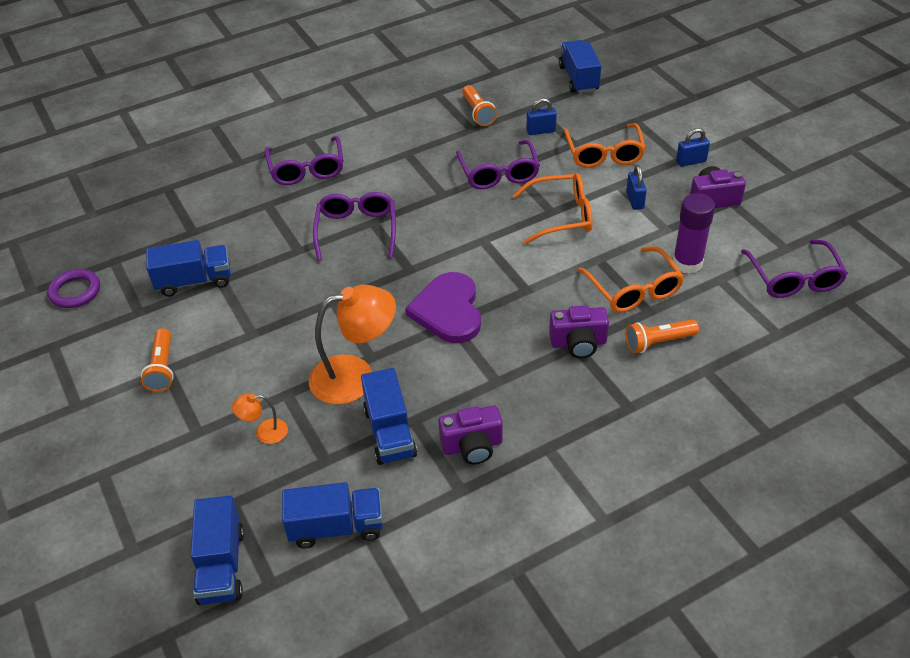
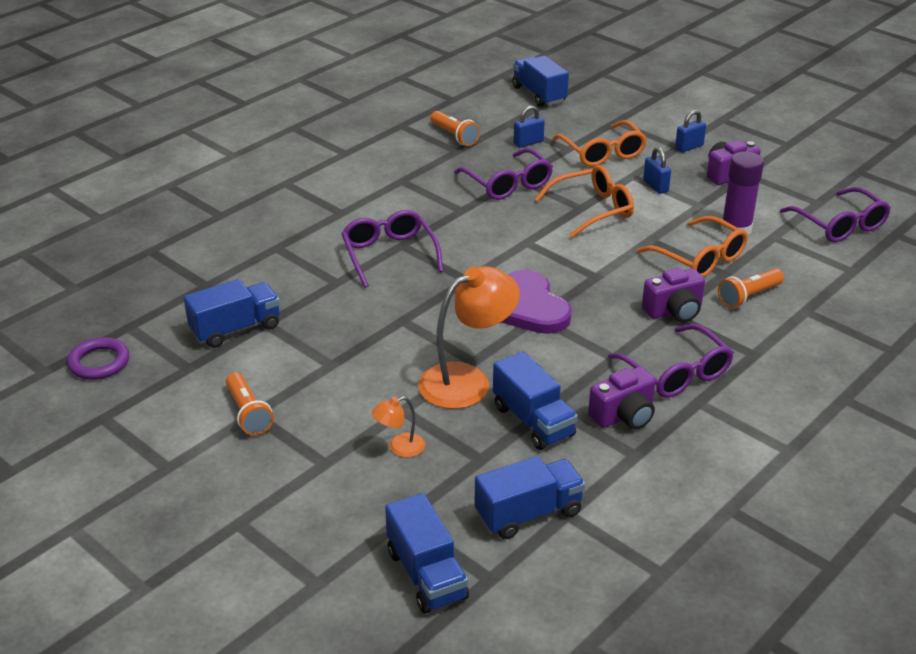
camera: 20 degrees left, 10 degrees down
(307, 169) = (301, 210): purple glasses -> purple glasses (676, 373)

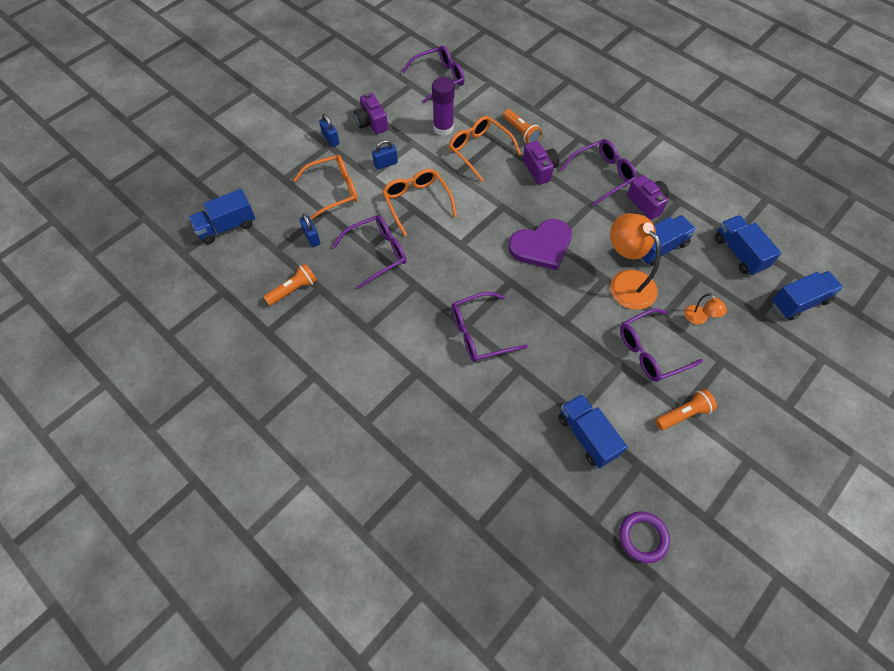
camera: 90 degrees left, 25 degrees up
(349, 393) = (651, 351): none -> purple glasses
(700, 258) = (479, 150): orange glasses -> orange glasses turned 90 degrees counterclockwise

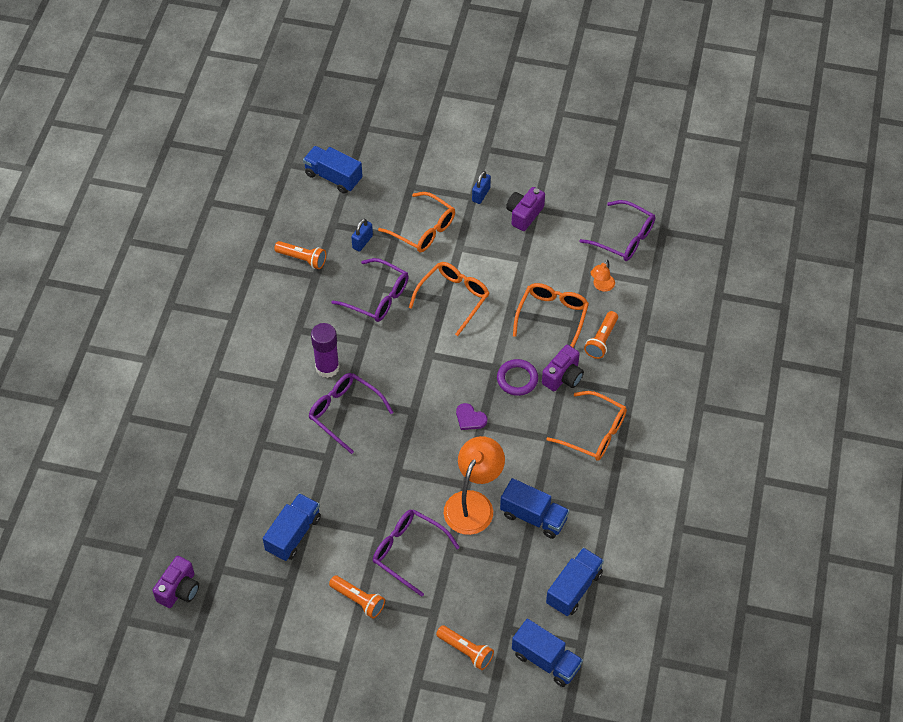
camera: 60 degrees right, 5 degrees down
(386, 164) = (482, 251): blue padlock -> none
(443, 128) = (559, 274): purple glue stick -> purple glue stick (327, 367)
(541, 246) = (470, 418): purple heart -> purple heart, size x0.48
(602, 175) = (594, 433): purple glasses -> orange glasses
(643, 537) = (226, 609): purple ring -> purple ring (517, 379)
(646, 203) = (583, 485): purple camera -> purple camera (179, 589)
(699, 319) = (469, 579): orange lamp -> orange lamp (601, 286)
(769, 354) = (466, 651): none -> orange flashlight

